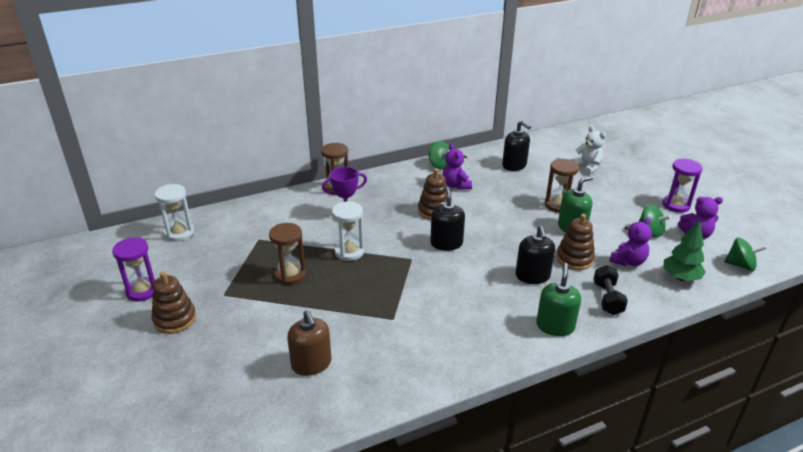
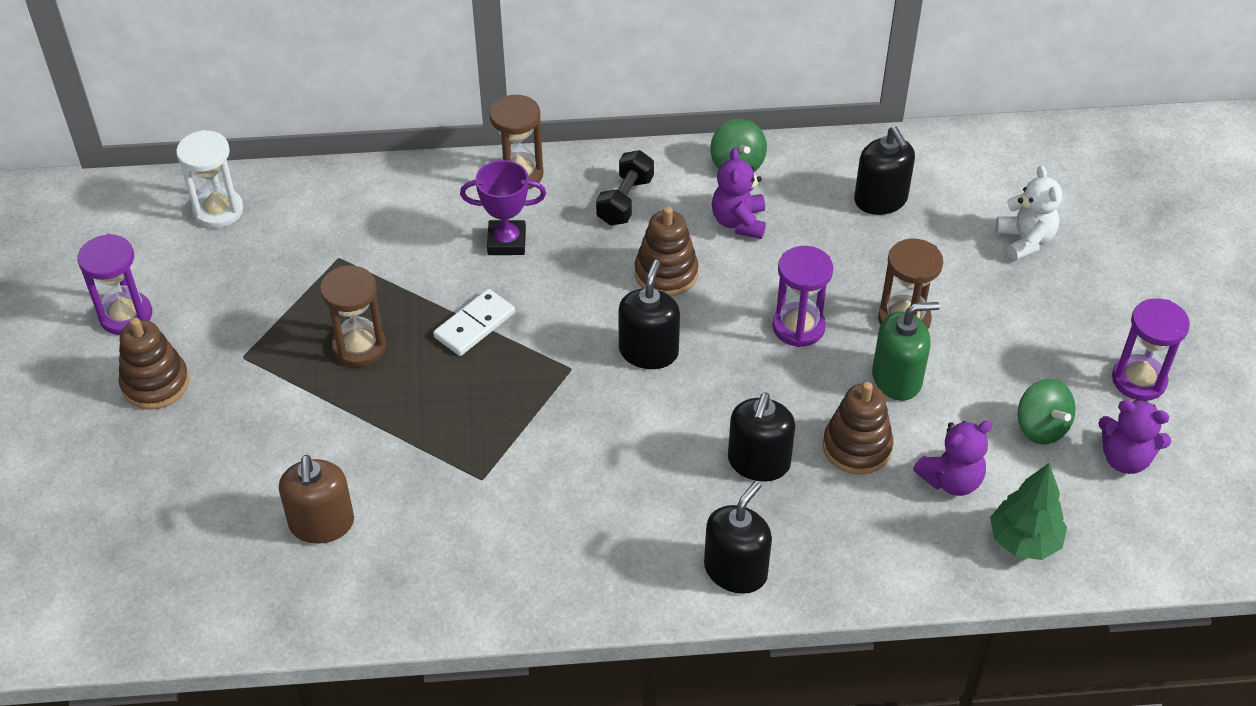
camera: 20 degrees right, 15 degrees up
(349, 252) = (475, 325): white hourglass -> white domino
(512, 218) = (798, 327): none -> purple hourglass
(555, 326) = (735, 570): green soap dispenser -> black soap dispenser
(607, 299) = (860, 545): black dumbbell -> black dumbbell (625, 201)
(740, 265) = (1159, 548): green spinning top -> none

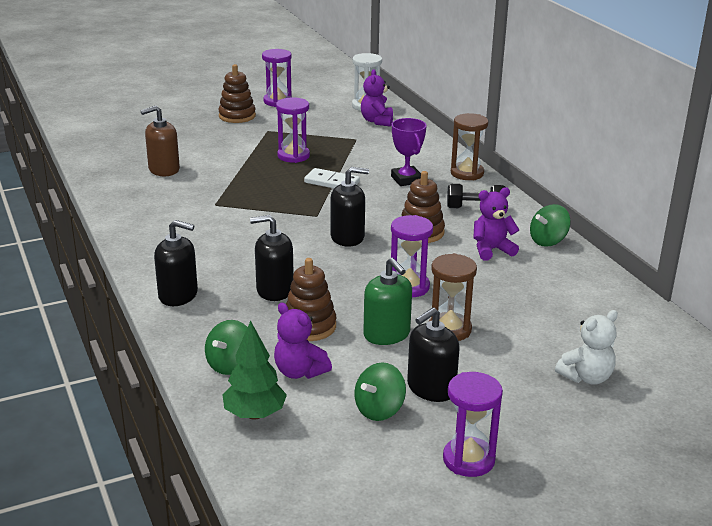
camera: 70 degrees right, 20 degrees down
(359, 347) = (293, 156): brown hourglass -> purple hourglass
(880, 200) = (568, 302): black soap dispenser -> black soap dispenser (431, 388)
(918, 544) = (230, 365): none -> green spinning top
(1125, 458) = (371, 460): purple teddy bear -> purple teddy bear (377, 121)

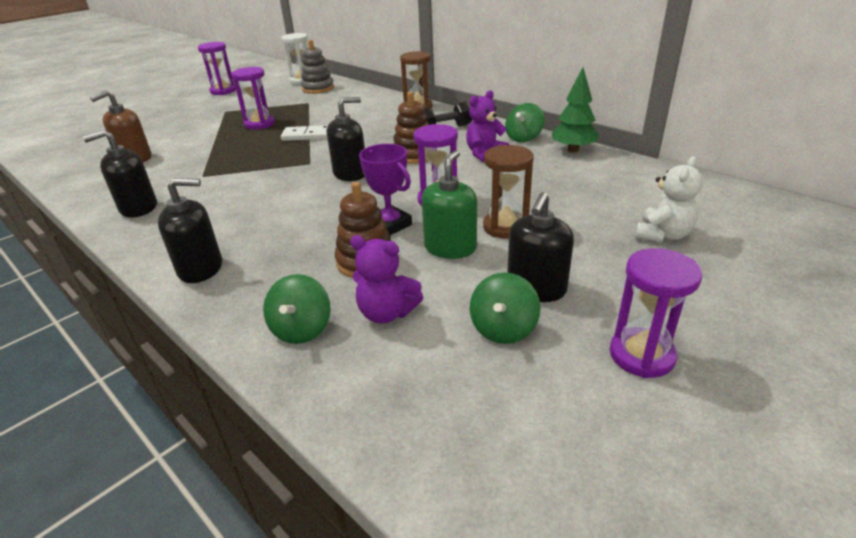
camera: 20 degrees left, 5 degrees up
(237, 116) = (191, 107): brown stacking toy -> none
(255, 414) = (366, 382): green tree -> green tree (573, 150)
(274, 290) = (307, 236): black soap dispenser -> black soap dispenser (138, 208)
(377, 121) = (318, 88): purple teddy bear -> grey stacking toy
(387, 334) = (450, 247): green soap dispenser -> green soap dispenser turned 105 degrees counterclockwise
(406, 179) = (371, 121): purple trophy -> purple trophy (390, 225)

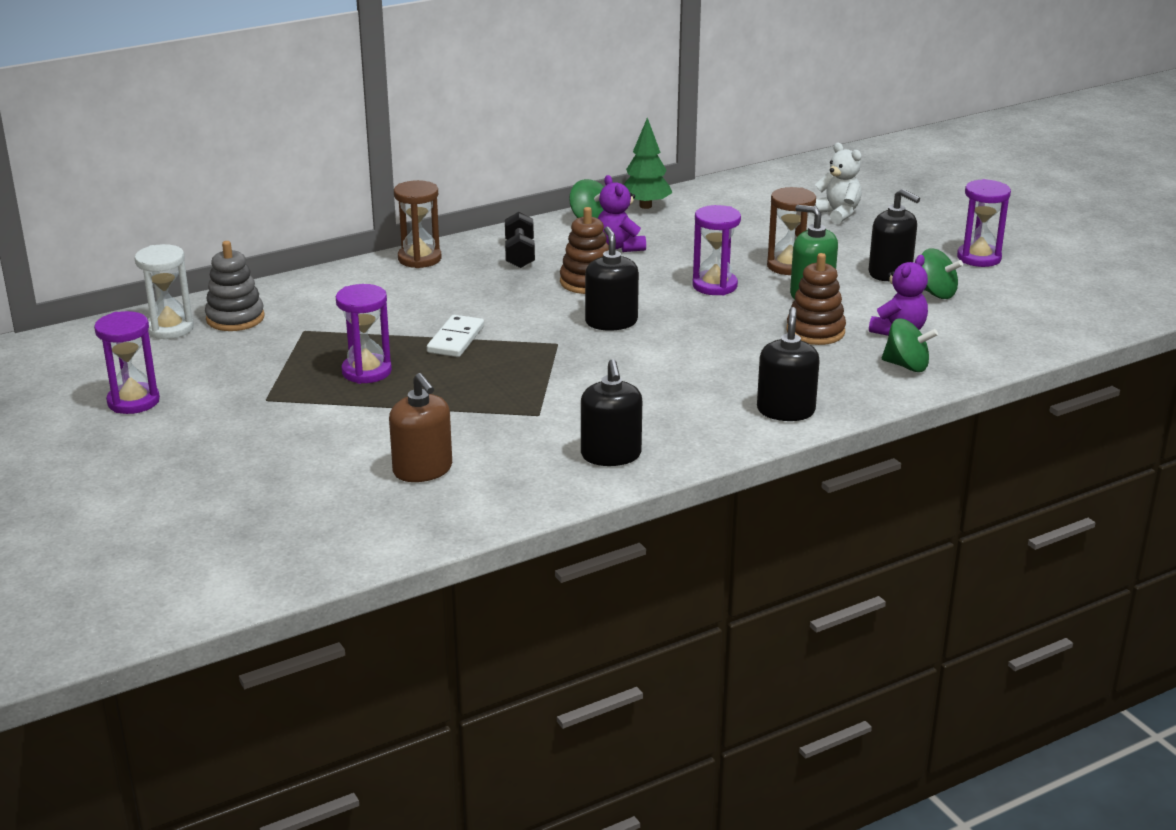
camera: 75 degrees left, 5 degrees down
(390, 225) = (752, 314): purple trophy -> none

